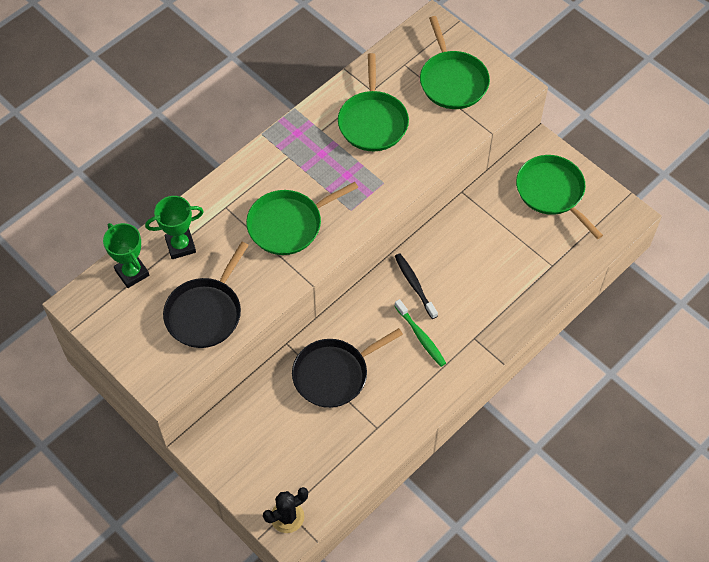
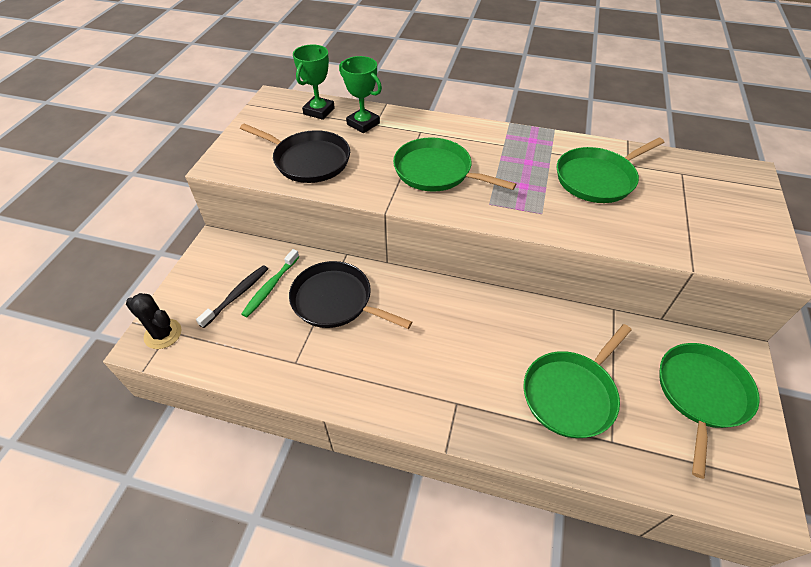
camera: 60 degrees right, 10 degrees down
(205, 312) = (308, 160): black pan -> black pan turned 150 degrees counterclockwise
(414, 285) = (477, 319): black toothbrush -> black toothbrush (237, 295)
(421, 336) = (423, 352): green toothbrush -> green toothbrush (270, 287)
(452, 81) = (711, 213): green pan -> green pan (571, 394)

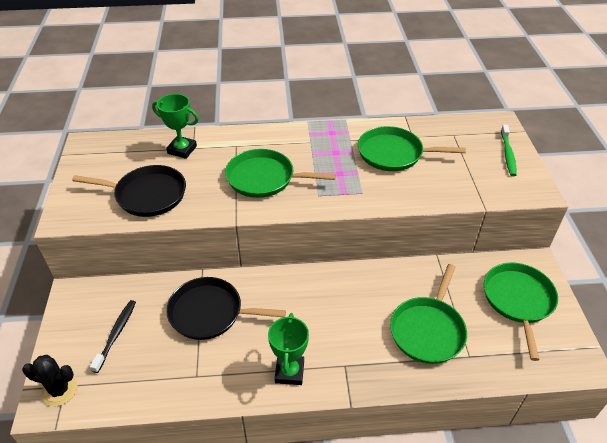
camera: 20 degrees left, 5 degrees down
(270, 287) = (145, 318): green toothbrush -> green toothbrush (508, 154)
(319, 111) = (135, 147): green trophy -> green trophy (289, 372)
(597, 178) = (394, 154): green pan -> green pan turned 60 degrees clockwise

